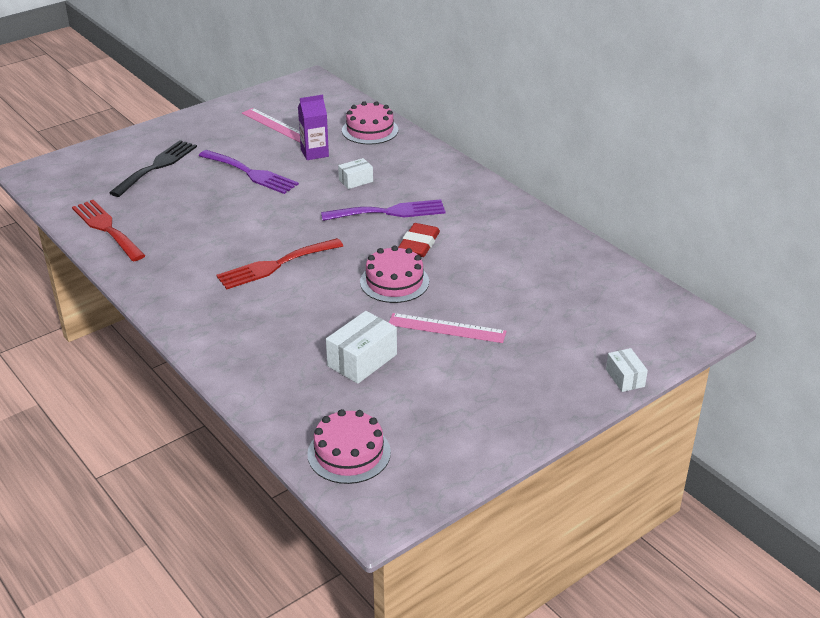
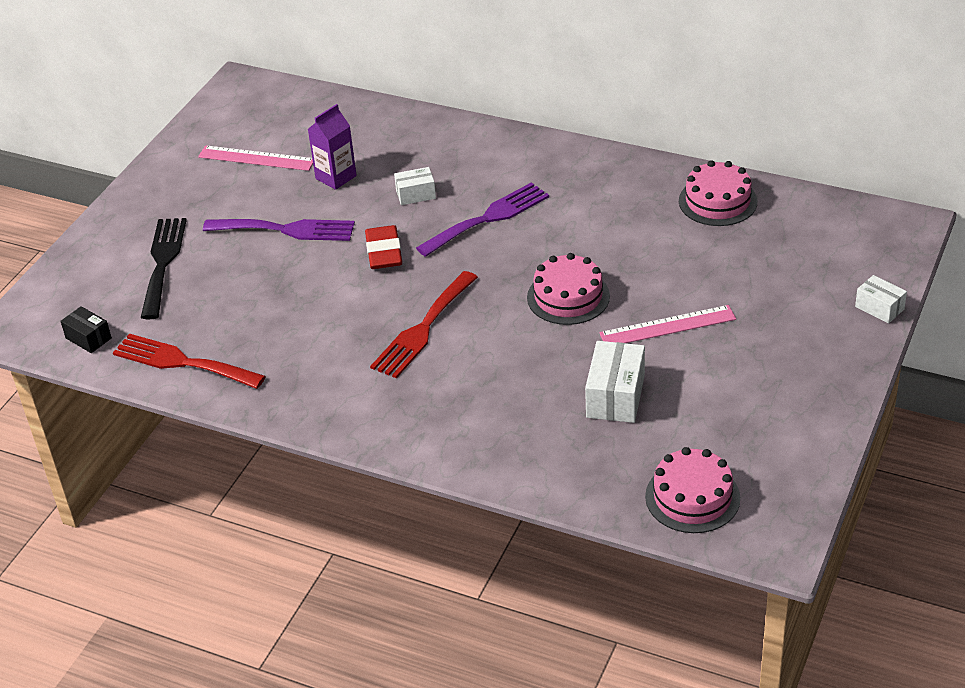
camera: 25 degrees left, 5 degrees up
(68, 194) = (88, 338): none -> black box
(356, 181) = (416, 194): white box -> white box turned 45 degrees clockwise
(370, 130) = (372, 125): pink cake -> pink cake (717, 201)
(419, 244) = (554, 244): red eraser -> red eraser (384, 252)

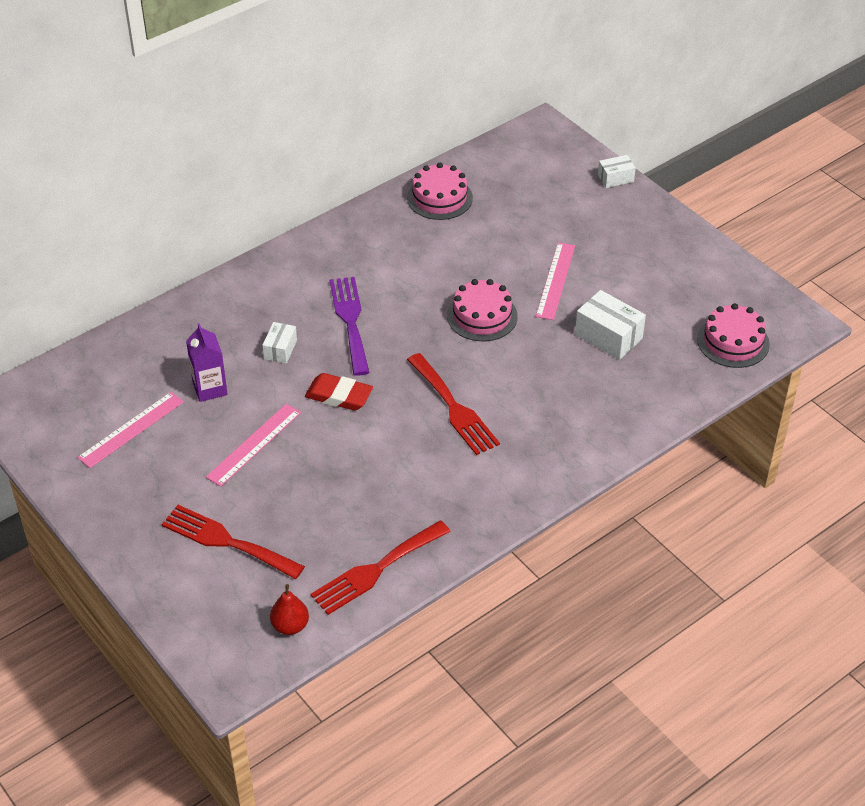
camera: 65 degrees left, 5 degrees up
(88, 338) = (290, 626): black box -> red pear
(163, 263) = (227, 541): black fork -> red fork
(286, 230) = (254, 444): purple fork -> pink ruler

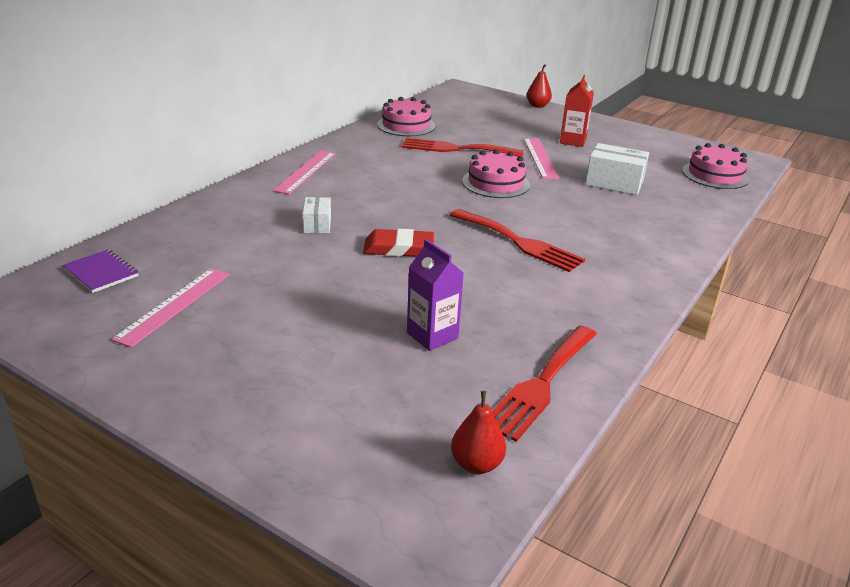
camera: 20 degrees left, 15 degrees down
(84, 380) = (101, 273): none -> purple notebook
(210, 388) = (255, 261): purple carton -> purple carton (432, 335)
(227, 541) = (342, 389): red fork -> red fork (456, 149)
(254, 444) = (329, 297): pink ruler -> pink ruler (306, 171)
(350, 321) = (376, 199): purple fork -> none
(612, 255) = (573, 141): none -> red carton
(615, 178) = (537, 106): white box -> red pear

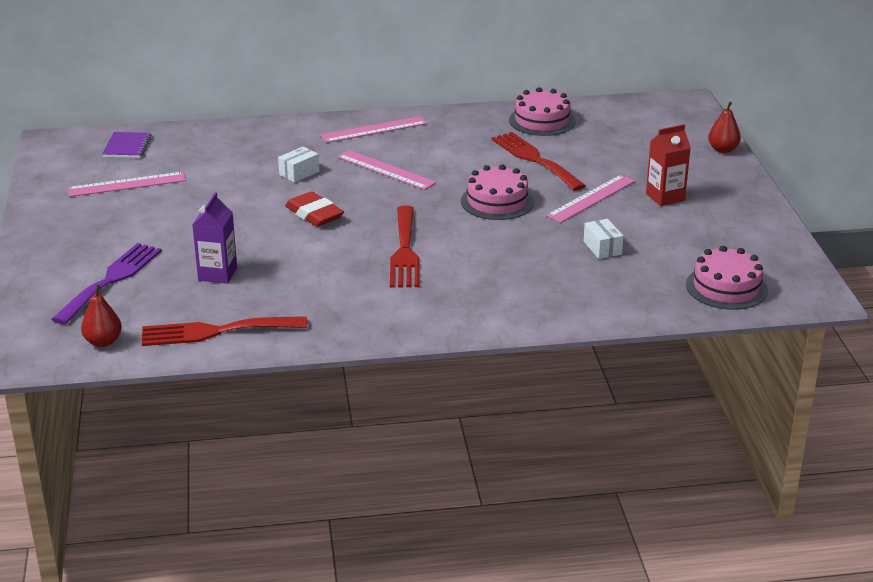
camera: 50 degrees right, 0 degrees up
(351, 400) = (111, 280): none -> purple fork
(377, 194) = (385, 170): none -> pink ruler
(614, 183) = (602, 248): white box -> white box, size x0.60

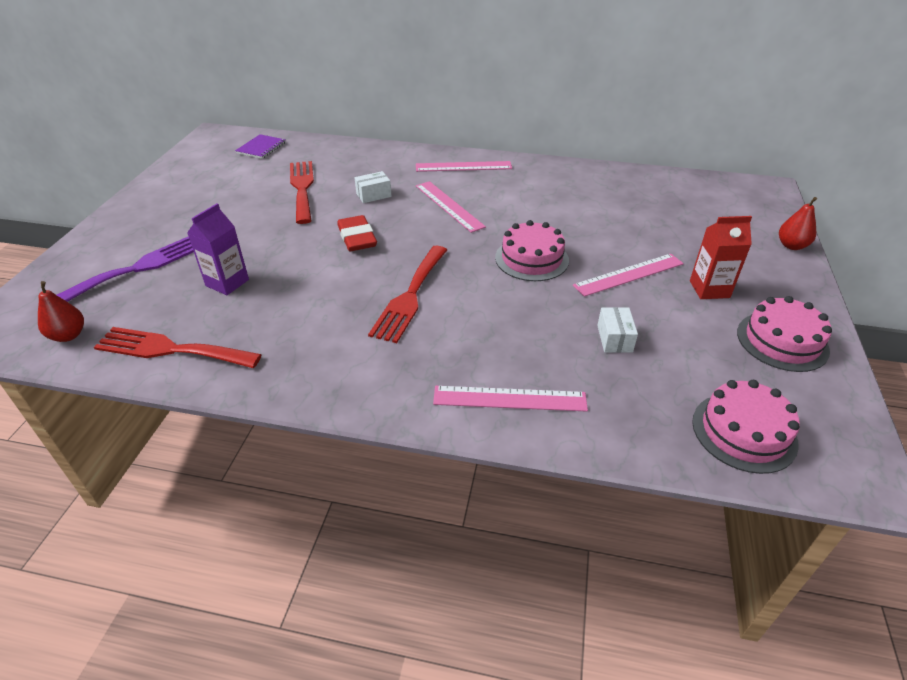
camera: 20 degrees right, 10 degrees up
(127, 184) = (232, 180): pink ruler -> pink ruler (509, 398)
(534, 159) = (591, 221): red fork -> red fork (302, 188)
(542, 121) = (617, 183): pink cake -> pink cake (782, 341)

